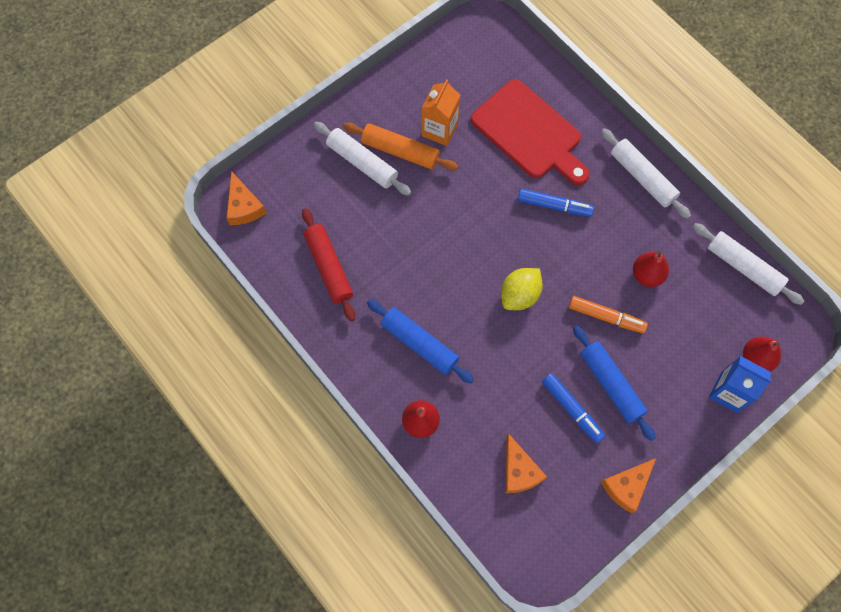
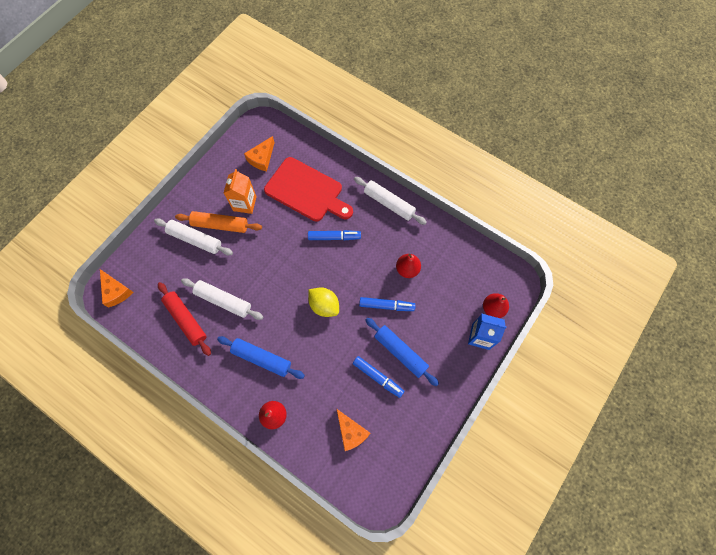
camera: 15 degrees left, 0 degrees up
(519, 295) = (324, 305): yellow lemon -> yellow lemon turned 75 degrees counterclockwise
(606, 317) = (386, 305): orange marker -> blue marker
(626, 486) = (427, 422): orange cheese -> orange cheese (261, 158)
(743, 267) = (469, 248): white rolling pin -> white rolling pin (223, 301)

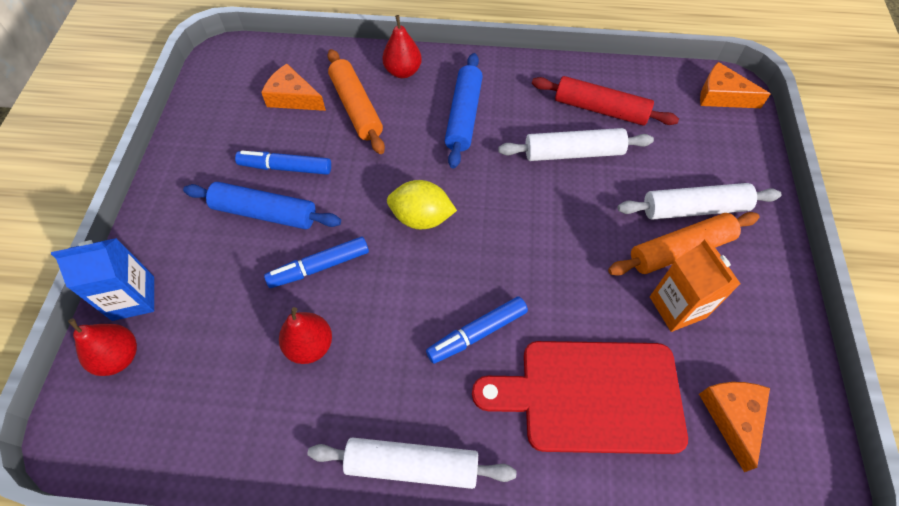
camera: 150 degrees right, 10 degrees down
(262, 358) = (464, 116): blue rolling pin -> blue rolling pin turned 75 degrees counterclockwise
(318, 401) = (356, 107): none -> orange rolling pin

